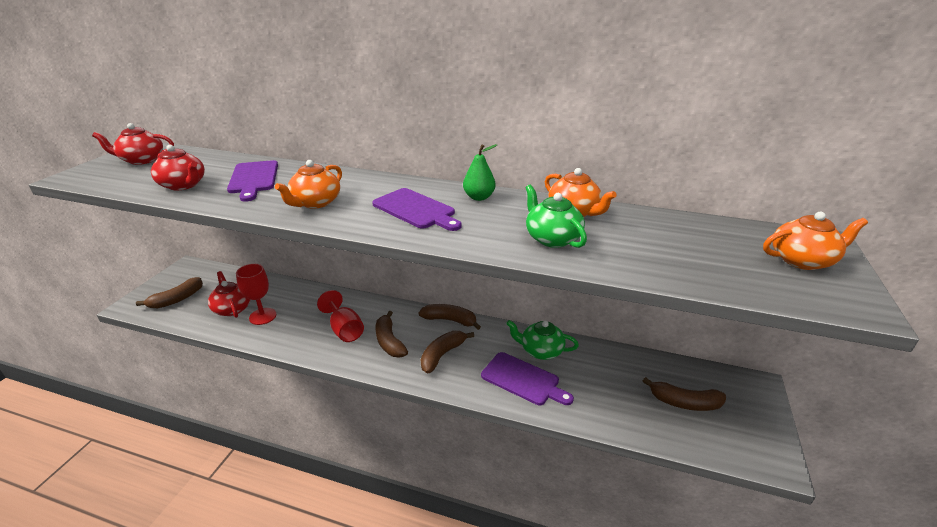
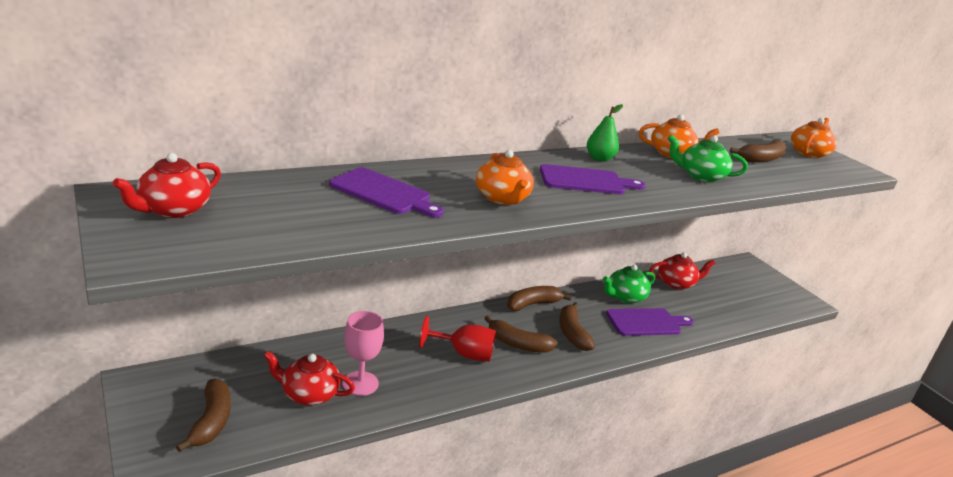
camera: 50 degrees left, 5 degrees down
(183, 185) = (327, 221): red teapot -> red teapot (676, 283)
(262, 316) = (360, 383): red goblet -> pink goblet
(684, 402) = (736, 291): brown banana -> brown banana (761, 159)

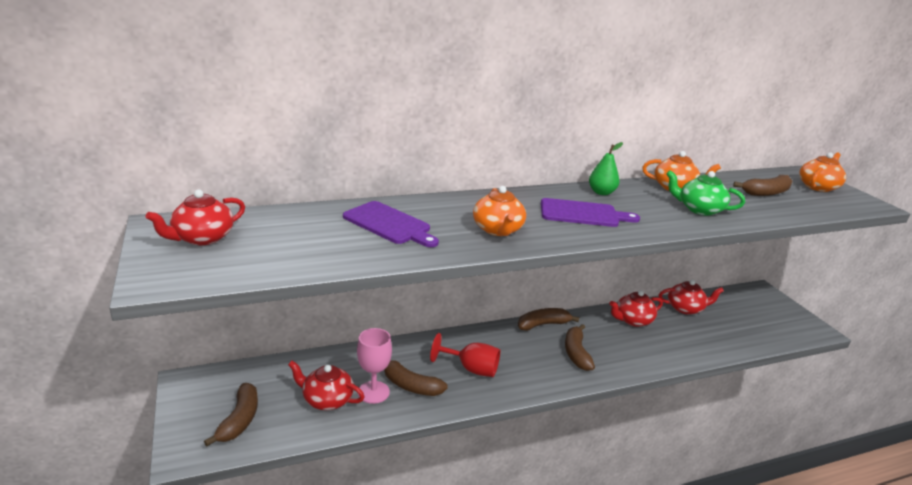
camera: 10 degrees right, 0 degrees up
(517, 344) = (522, 361): brown banana -> brown banana (410, 385)
(625, 297) = (632, 320): green teapot -> red teapot
(646, 322) = (650, 345): purple cutting board -> none

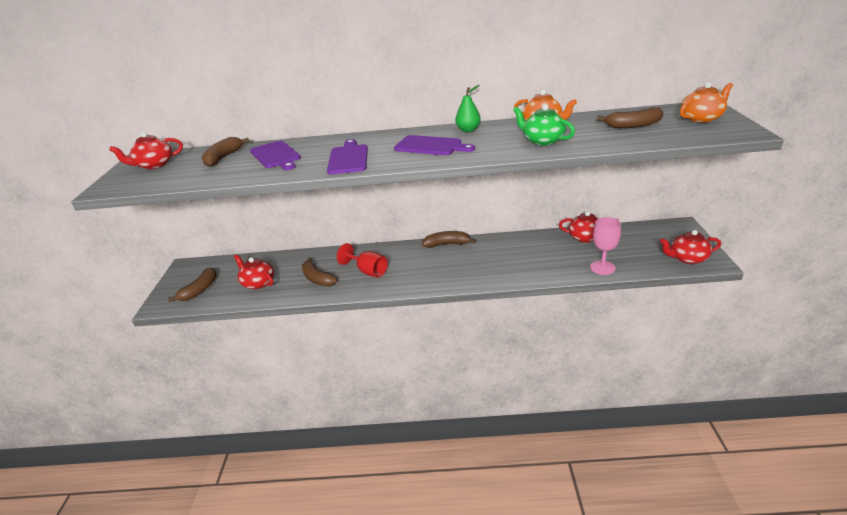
camera: 25 degrees right, 5 degrees up
(373, 392) = (290, 281): pink goblet -> pink goblet (602, 267)
(498, 230) = (348, 158): orange teapot -> purple cutting board
(576, 353) = (458, 266): brown banana -> brown banana (223, 158)
(632, 320) = (527, 244): red teapot -> red teapot (687, 258)

